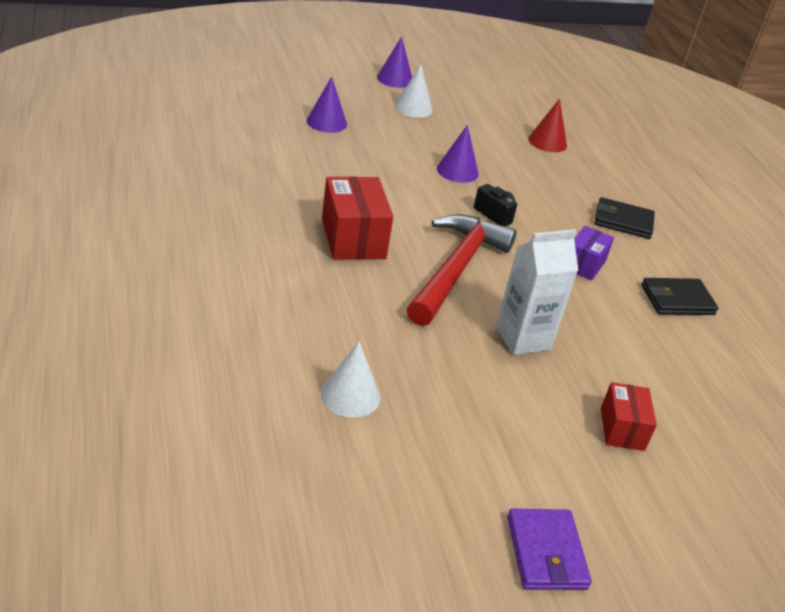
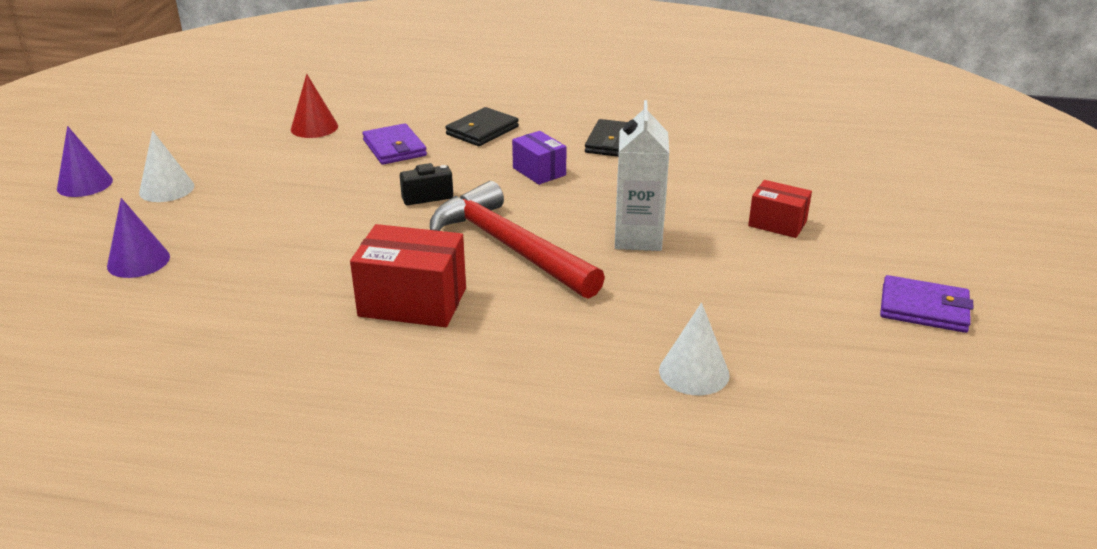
camera: 60 degrees left, 5 degrees down
(457, 171) = (327, 196): purple cone -> none
(552, 184) = (394, 148): none -> purple wallet

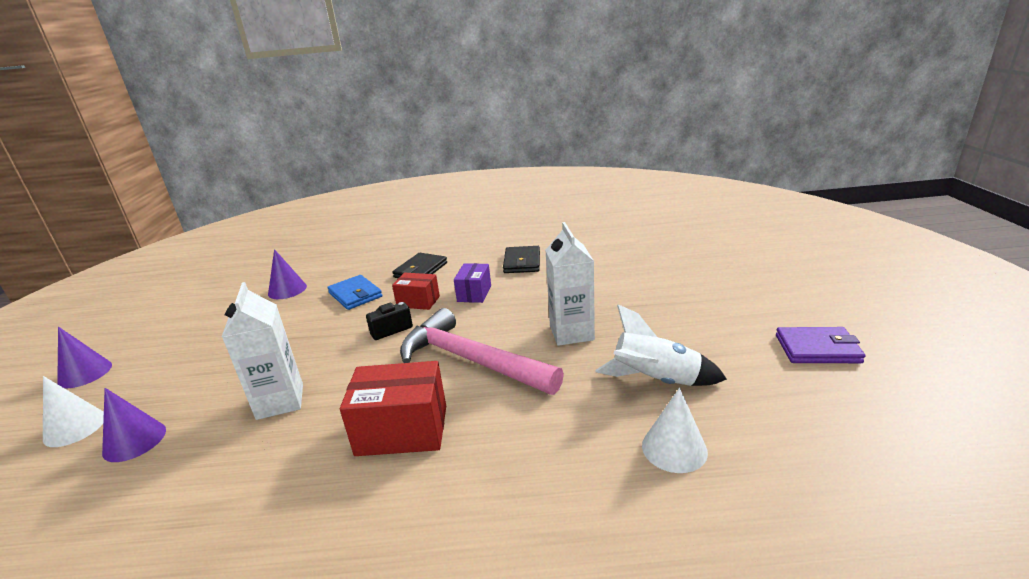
camera: 10 degrees left, 5 degrees down
(166, 189) = (162, 364): white cone -> white cone (75, 427)
(290, 251) = (280, 401): none -> white carton
(314, 127) = (287, 290): red cone -> purple cone
(394, 148) = (355, 295): purple wallet -> blue wallet
(509, 247) = (471, 360): red hammer -> pink hammer
(539, 171) = (474, 293): purple box -> purple box turned 60 degrees clockwise
(711, 306) = (656, 380): none -> white rocket
(777, 224) = (670, 301): red box -> red box (418, 302)

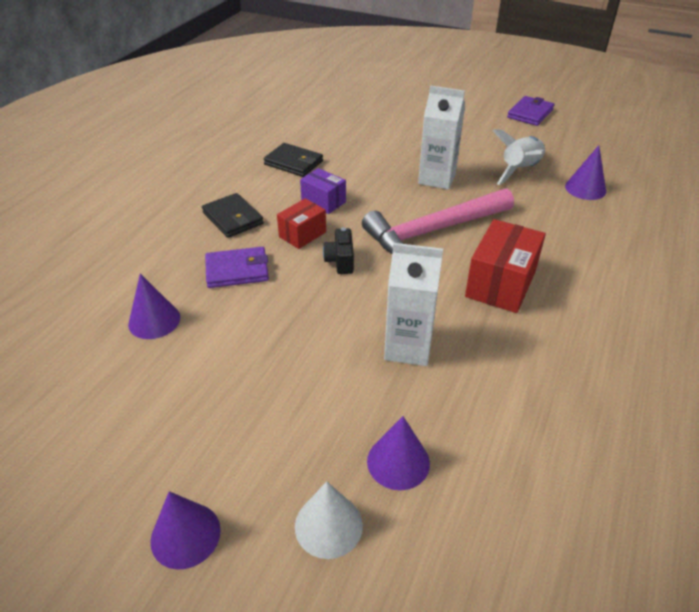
camera: 65 degrees left, 15 degrees up
(355, 295) = (237, 270): blue wallet -> purple wallet
(674, 448) = (585, 188): white cone -> purple cone

